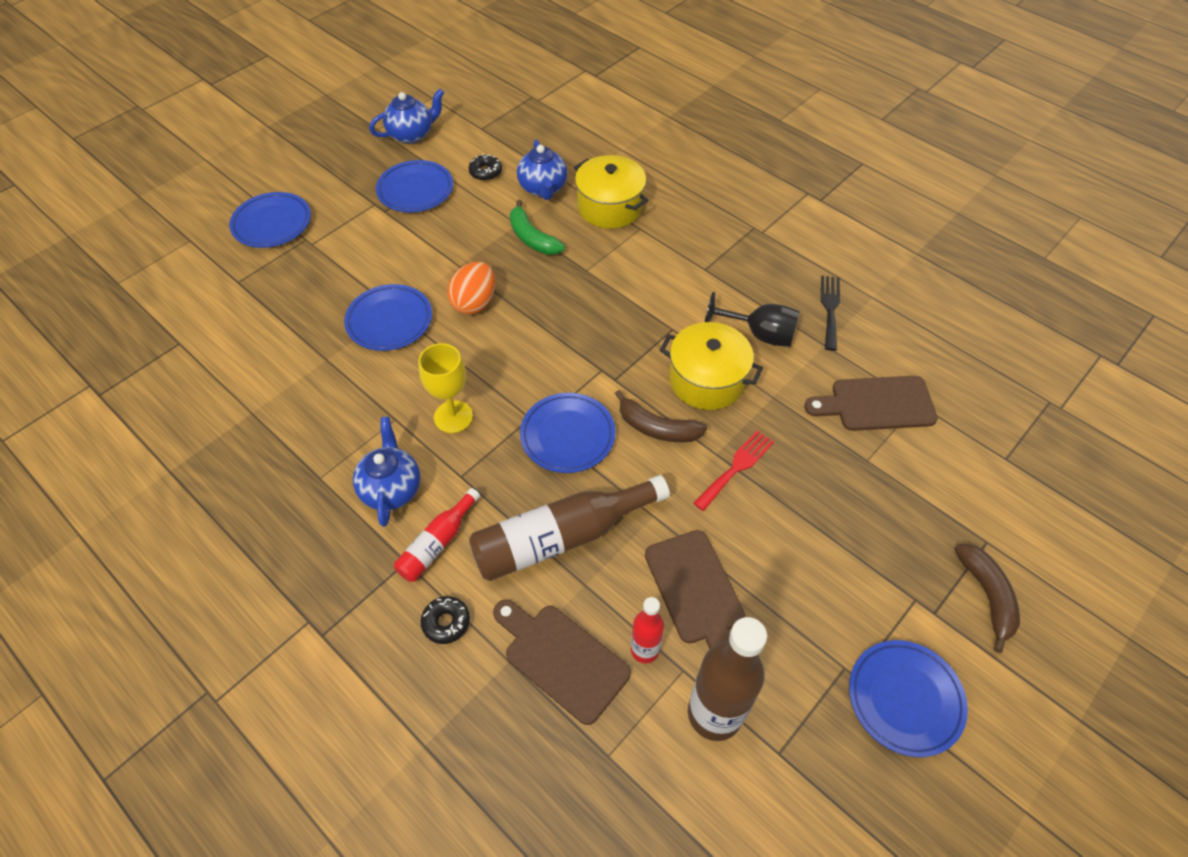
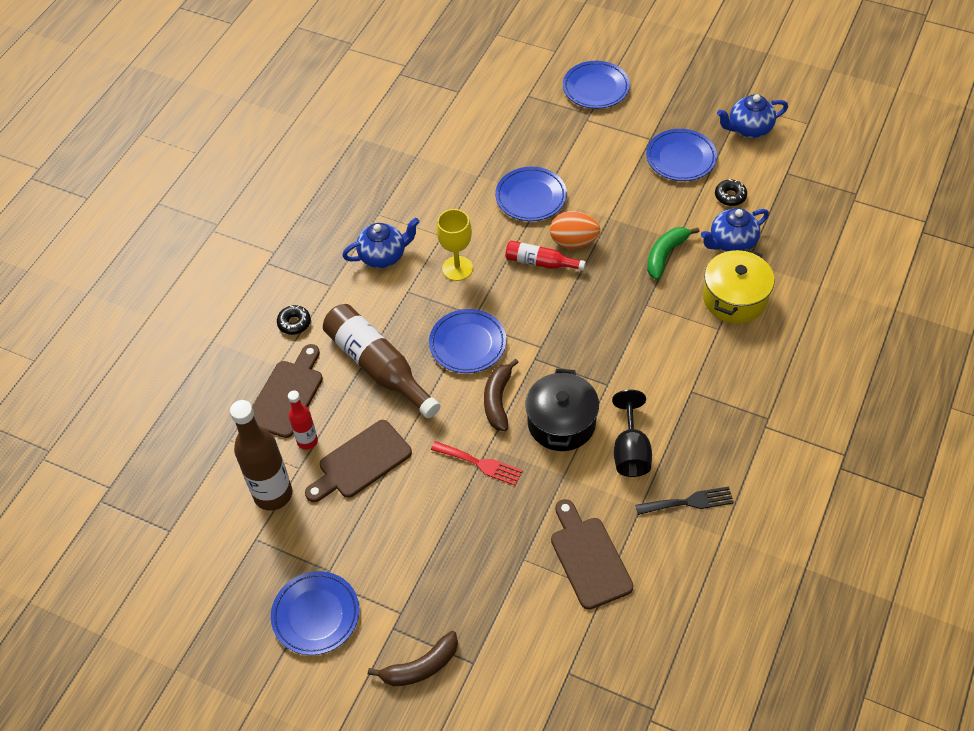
camera: 75 degrees right, 0 degrees up
(411, 134) = (749, 129): blue teapot -> blue teapot turned 120 degrees clockwise
(437, 543) = (350, 297): red bottle -> red bottle (540, 262)
(707, 380) = (561, 423): yellow pot -> black pot

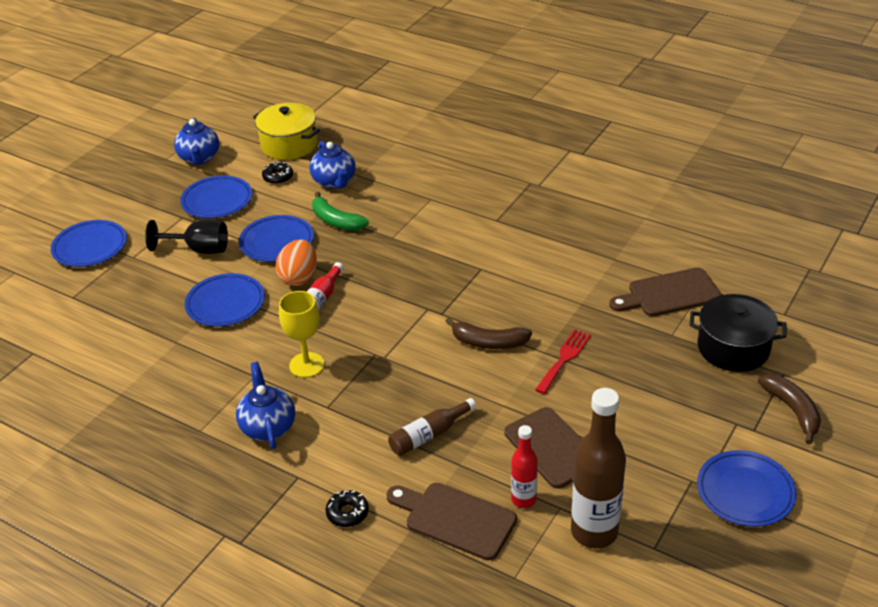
camera: 85 degrees left, 15 degrees down
(378, 367) = (429, 435): brown bottle -> brown bottle, size x0.55
(467, 344) = (412, 361): blue plate -> blue plate (277, 242)
(561, 423) = (521, 301): black pot -> black pot (733, 348)
(630, 451) = (557, 260): black goblet -> black goblet (199, 249)
(689, 502) = (612, 232): black fork -> none
(734, 298) = (399, 187): yellow pot -> yellow pot (289, 145)

